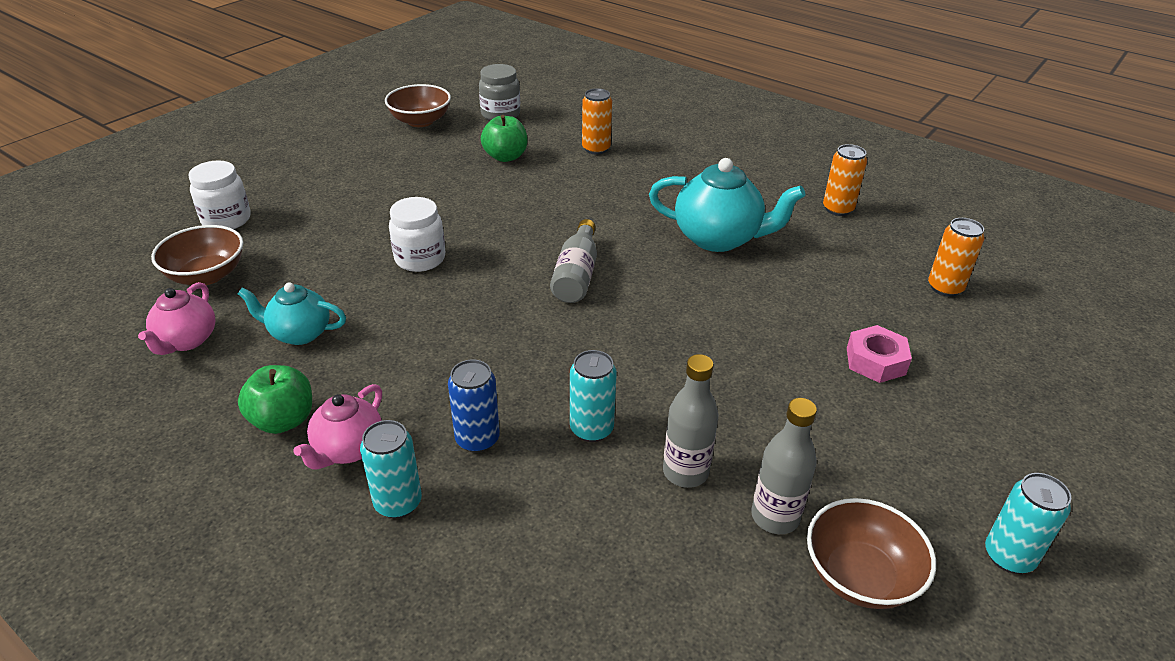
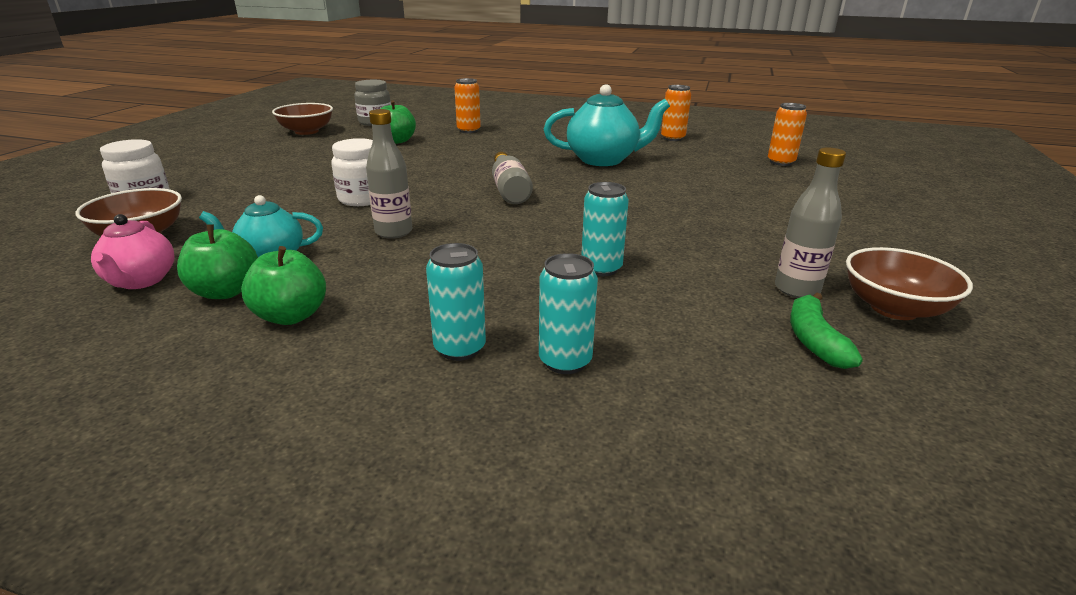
camera: 20 degrees left, 10 degrees down
(245, 373) = (226, 292): none -> green apple
(348, 449) = (378, 322): pink teapot -> none
(477, 439) = (504, 292): blue can -> none
(685, 472) = (702, 278): grey bottle -> grey bottle (394, 232)
(732, 593) = (814, 340): none -> green banana
(875, 361) = (775, 200): pink nut -> none
(1009, 556) = (975, 276): turquoise can -> turquoise can (565, 361)

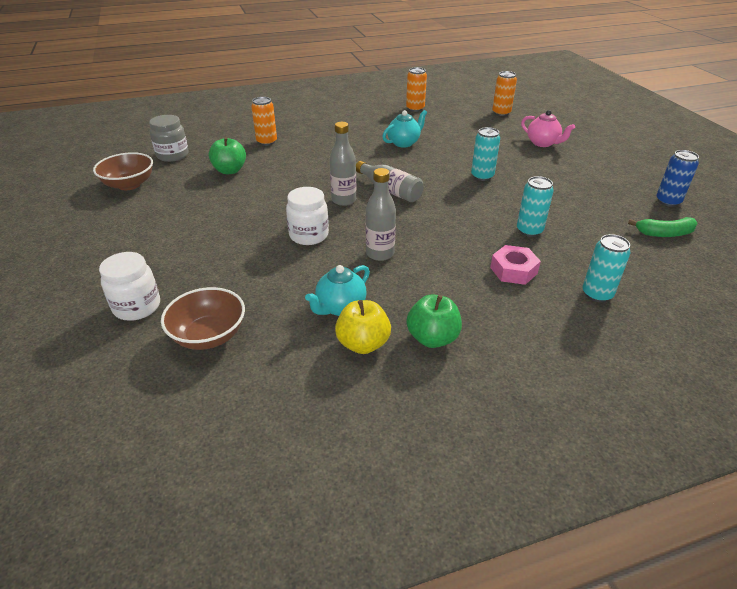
camera: 35 degrees left, 10 degrees up
(141, 281) = (291, 365): pink teapot -> pink teapot (543, 143)
(226, 292) = (363, 344): green apple -> yellow apple
(460, 348) = (545, 311): turquoise can -> turquoise can (482, 176)
(503, 296) = (513, 270): none -> pink nut
(603, 160) = (404, 143): turquoise teapot -> turquoise teapot, size x0.61
(797, 289) = (623, 206): grey bottle -> grey bottle (344, 200)
(814, 340) = (664, 233): green banana -> green banana turned 60 degrees counterclockwise
(894, 308) = (668, 201): brown bowl -> blue can

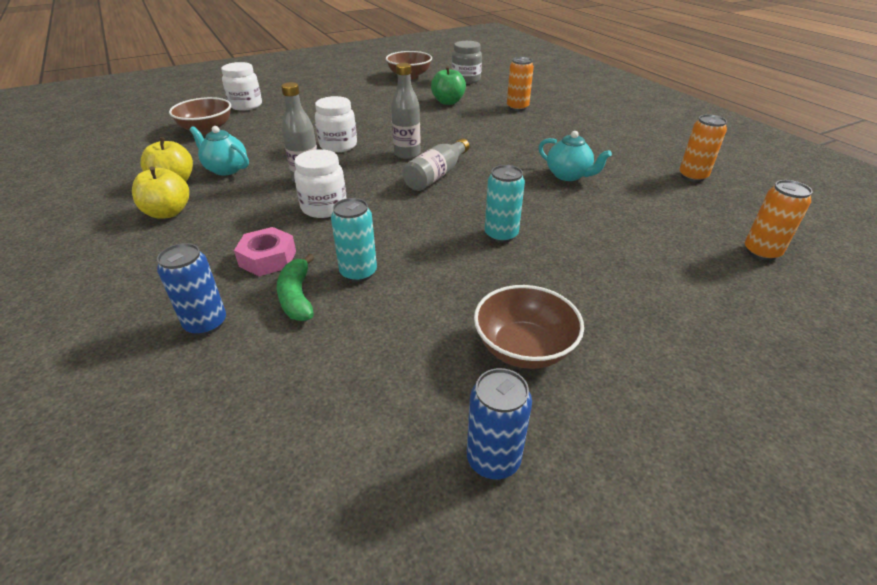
camera: 80 degrees right, 0 degrees up
(432, 338) = (168, 212): green apple -> yellow apple
(435, 244) = (324, 207): none -> white jar
(543, 143) = (663, 296): pink teapot -> none
(592, 184) = (524, 348): none -> brown bowl
(597, 294) = (206, 324): turquoise can -> blue can
(664, 233) = (363, 428): green banana -> green banana (297, 297)

